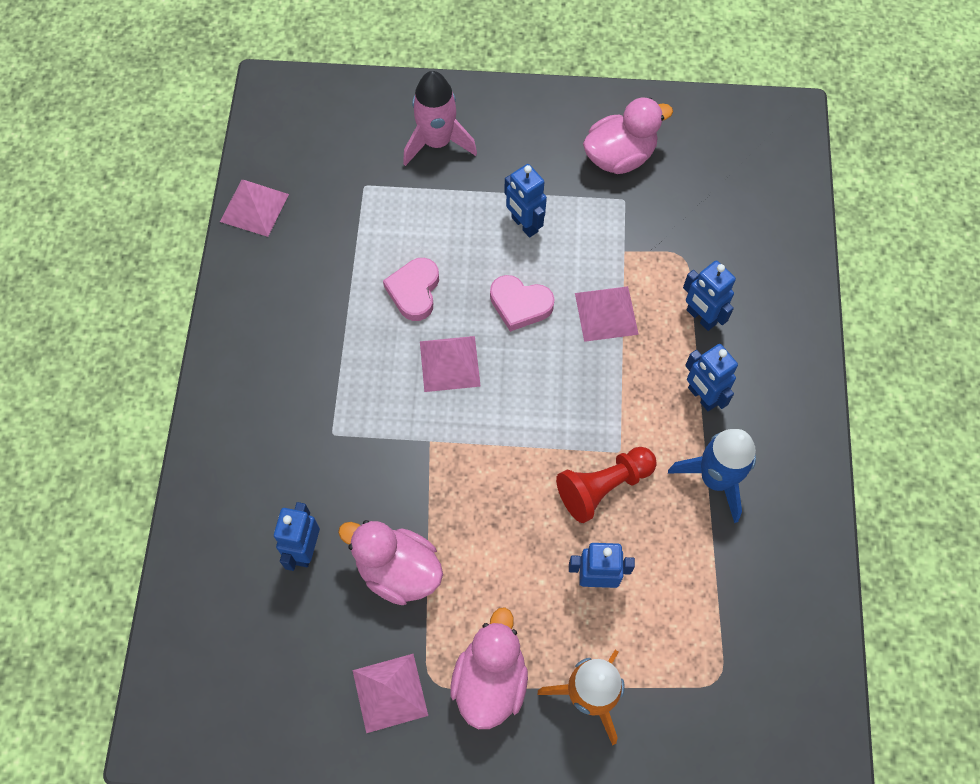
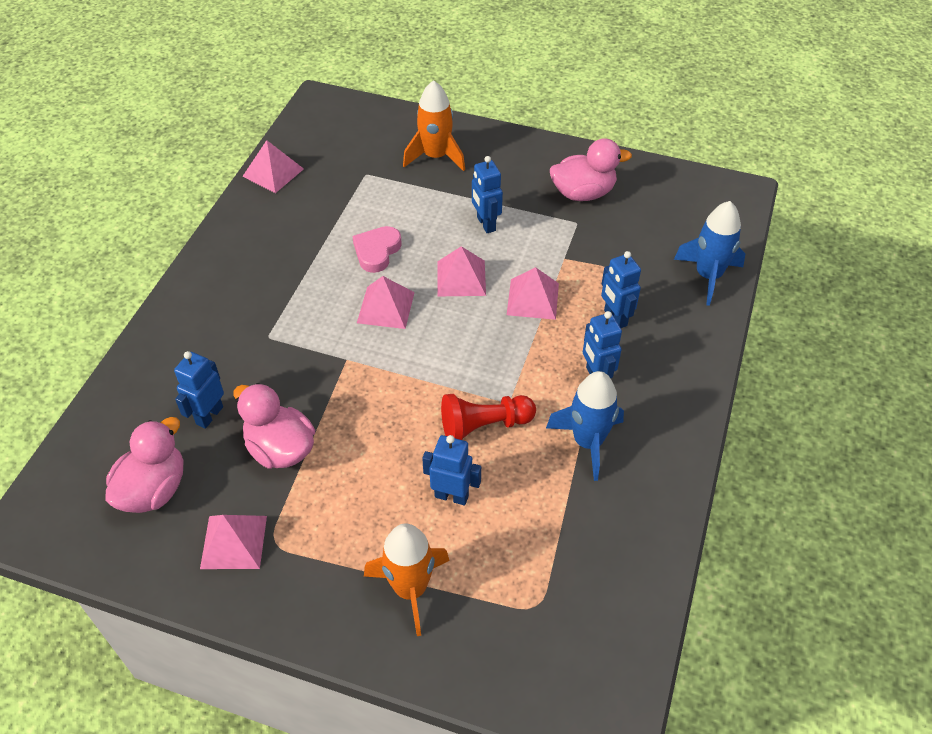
camera: 15 degrees right, 15 degrees down
(437, 142) = (435, 157): pink rocket -> orange rocket
(490, 680) = (325, 554): pink duck -> pink duck (154, 489)
(520, 305) = (461, 278): pink heart -> pink pyramid
(783, 239) = (708, 276): none -> blue rocket

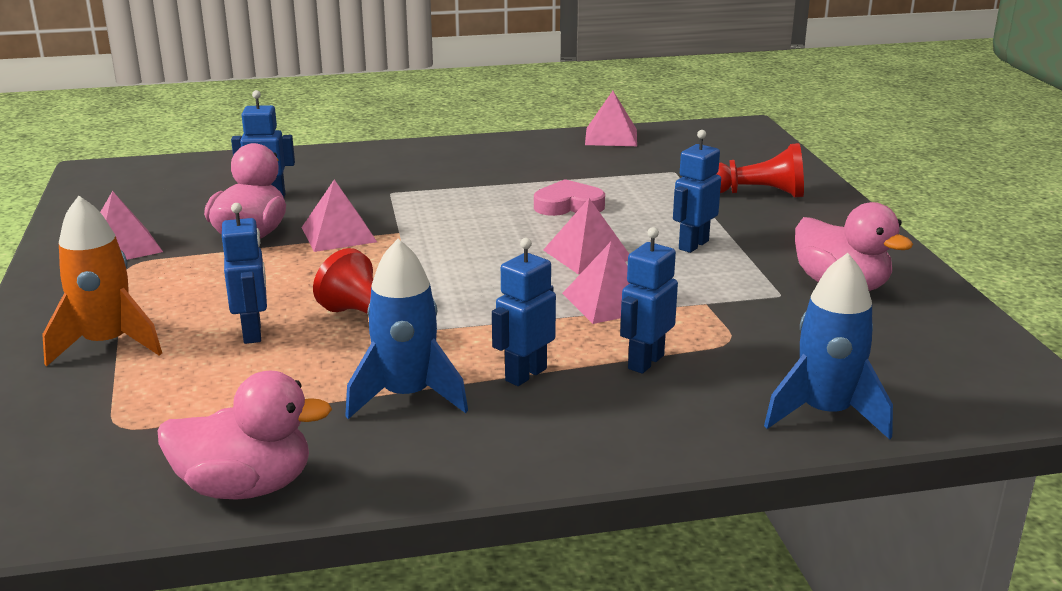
camera: 60 degrees right, 25 degrees down
(154, 489) = (163, 201): pink duck -> pink duck (246, 487)
(385, 307) = (493, 230): pink pyramid -> pink pyramid (338, 234)
(435, 157) = (757, 194): orange rocket -> red pawn

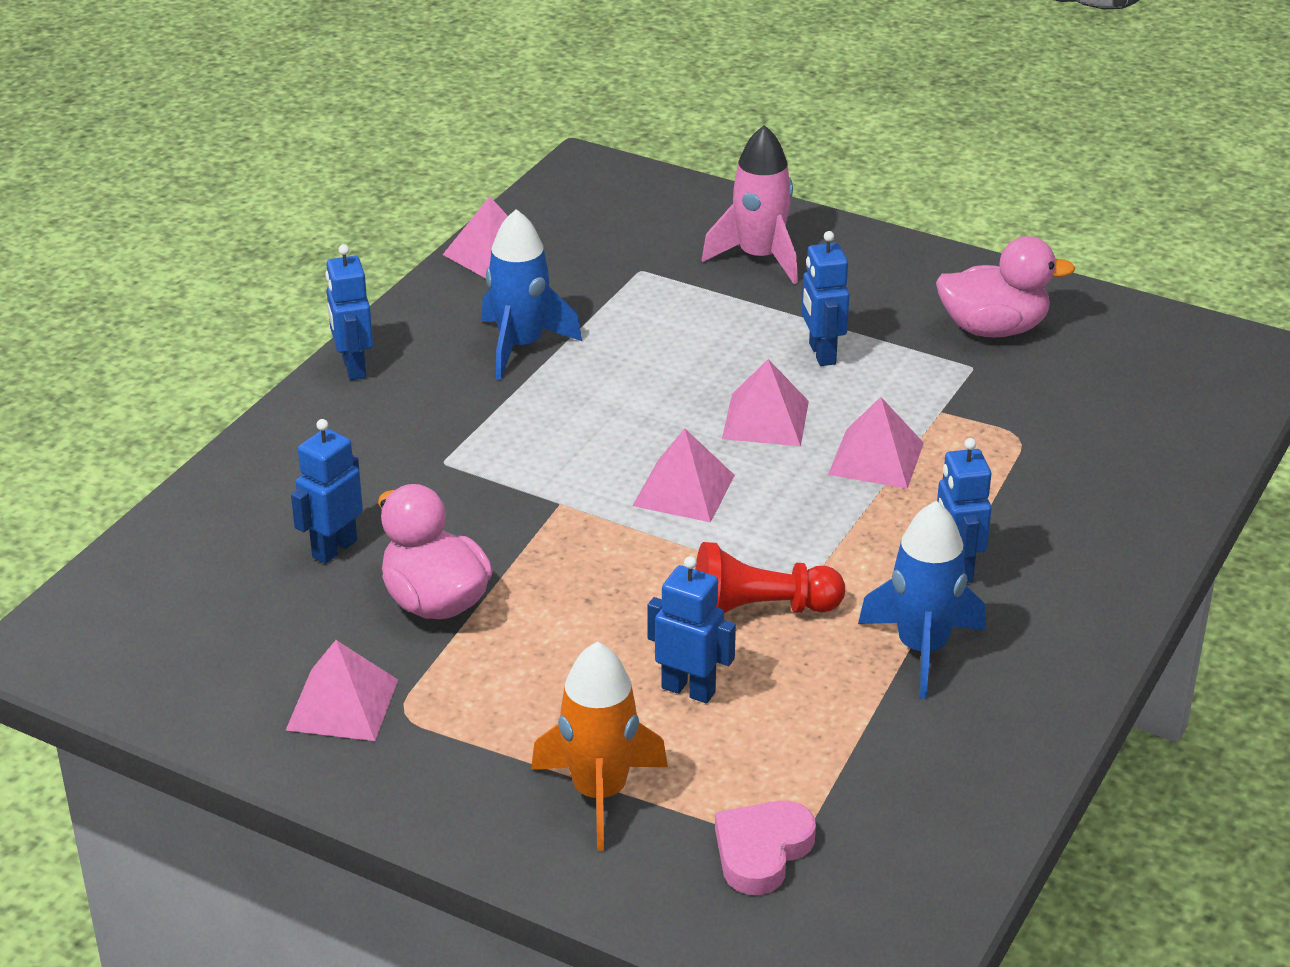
camera: 50 degrees left, 10 degrees up
(246, 487) = (981, 798): pink duck -> none
(338, 234) = (514, 543): pink pyramid -> pink pyramid (683, 490)
(568, 205) = (637, 372): pink heart -> pink heart (762, 851)
(645, 362) = (1006, 497): blue robot -> blue robot (353, 368)
(757, 194) = (759, 258): red pawn -> pink rocket
(825, 413) = (1177, 459): blue rocket -> blue rocket (521, 346)

